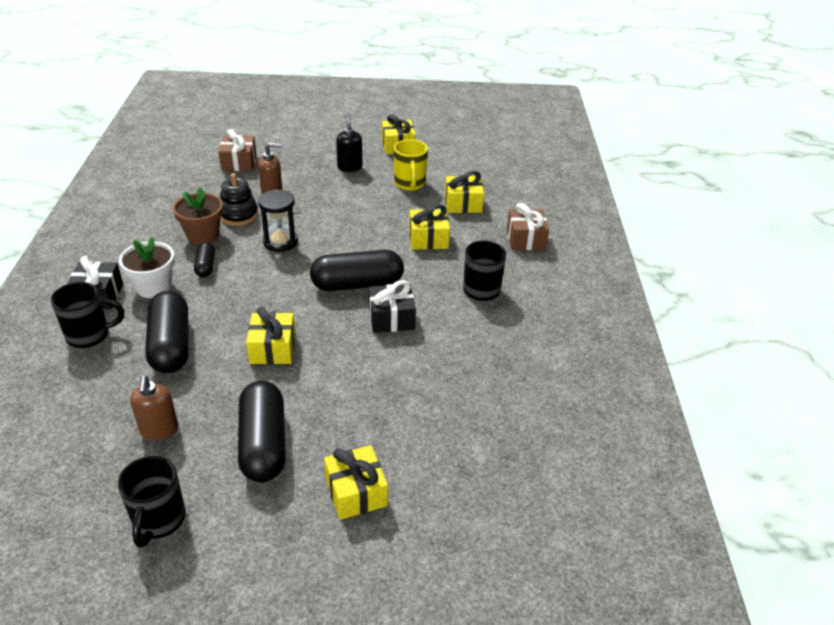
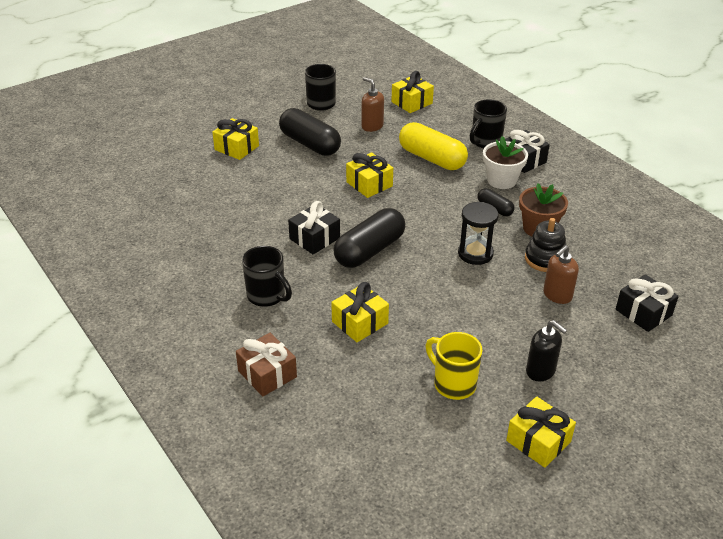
camera: 145 degrees right, 0 degrees up
(171, 345) = (432, 158): black capsule -> yellow capsule
(239, 162) = (643, 312): brown gift -> black gift
(463, 204) = (370, 387): yellow gift -> yellow gift (411, 102)

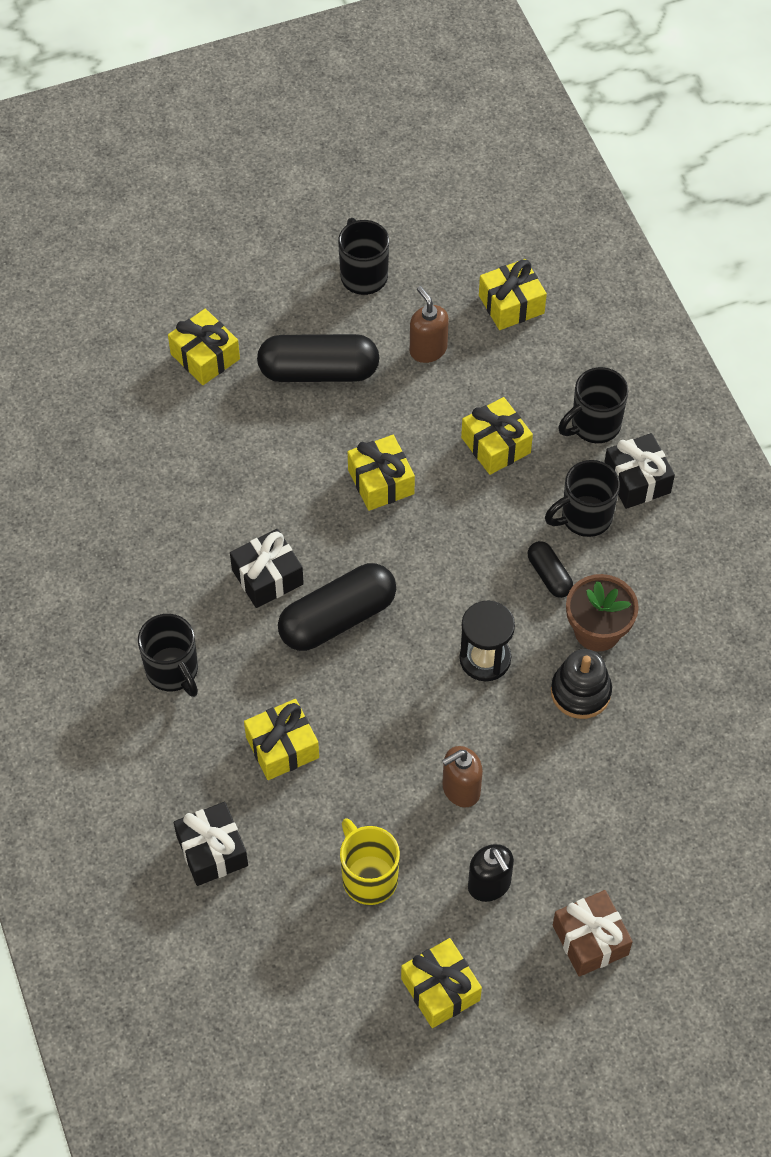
camera: 15 degrees right, 20 degrees up
(267, 374) = (139, 804): brown gift -> brown gift (590, 940)
(310, 144) = (318, 371): black capsule -> black capsule turned 60 degrees counterclockwise
(432, 158) = (495, 445): yellow capsule -> yellow gift
(501, 180) = (584, 517): white flower pot -> black mug
(557, 295) = (568, 763): brown soap dispenser -> brown soap dispenser (460, 789)
(643, 312) = (674, 821): black gift -> black gift (212, 851)

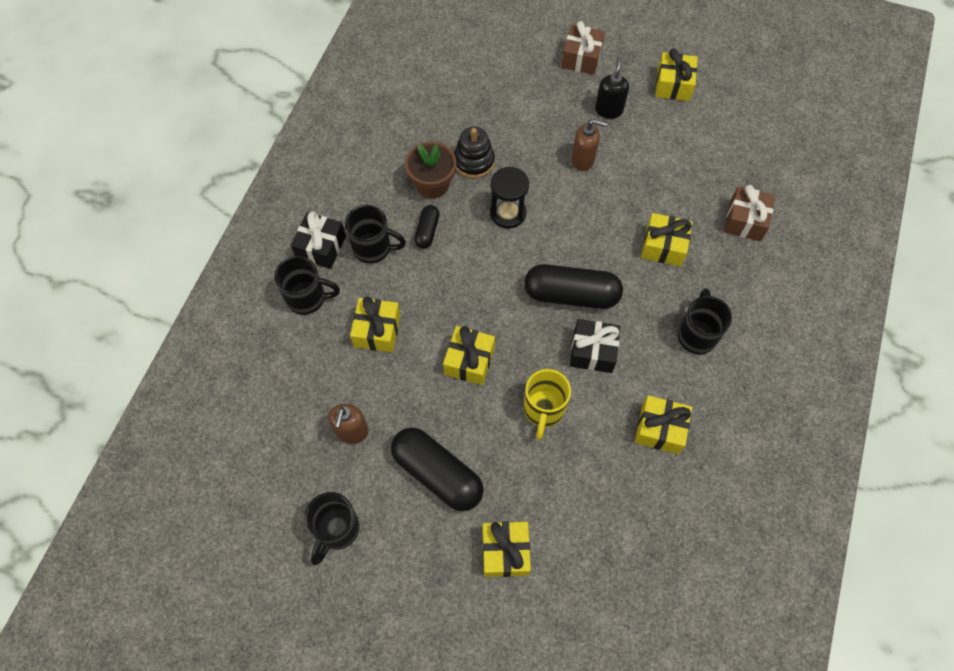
camera: 140 degrees left, 5 degrees up
(212, 851) = (745, 221): black gift -> brown gift
(368, 877) = (668, 153): yellow mug -> yellow mug (543, 410)
(511, 304) = (265, 422): yellow gift -> yellow gift (660, 429)

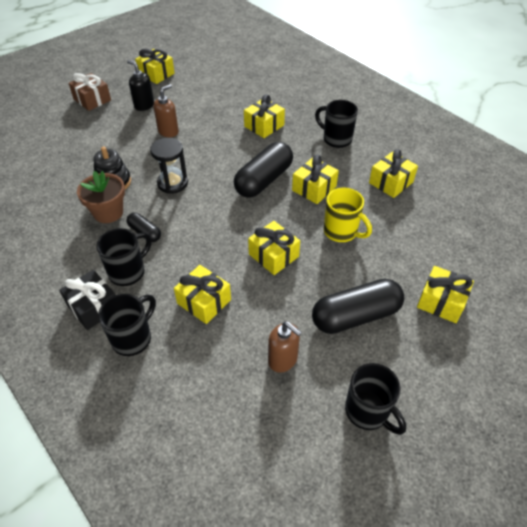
camera: 60 degrees left, 15 degrees down
(593, 351) = (314, 188): black gift -> yellow gift
(745, 221) = (275, 89): brown gift -> none

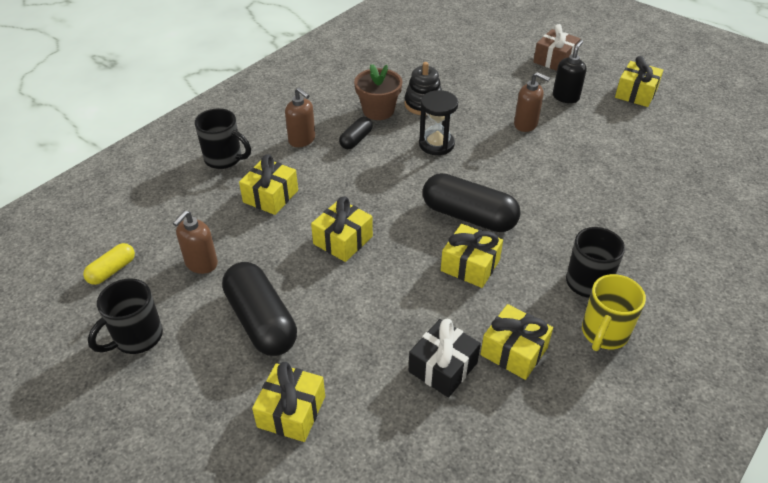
camera: 80 degrees right, 5 degrees down
(93, 307) = (258, 129): black gift -> black gift (443, 367)
(128, 272) = (302, 140): black mug -> brown soap dispenser
(264, 126) = (580, 203): yellow gift -> none
(279, 441) = (112, 270): none -> yellow capsule
(341, 232) = (395, 299): yellow mug -> yellow mug (604, 334)

